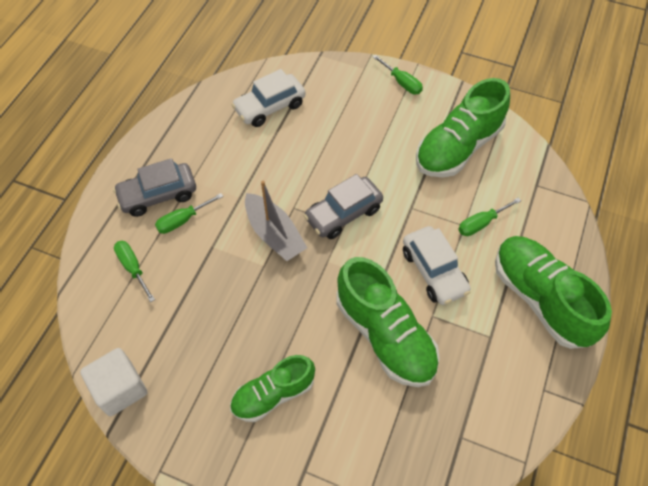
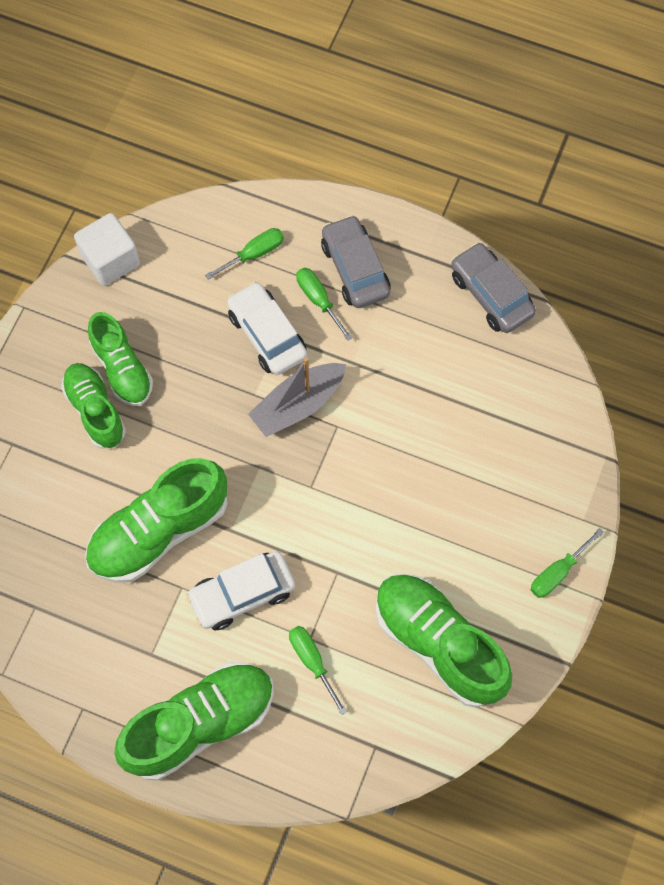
camera: 90 degrees right, 10 degrees up
(233, 372) = (122, 369): none -> green shoe
(270, 107) = (502, 392): white car -> white car (267, 335)
(343, 213) = (328, 486): grey car -> grey car (491, 294)

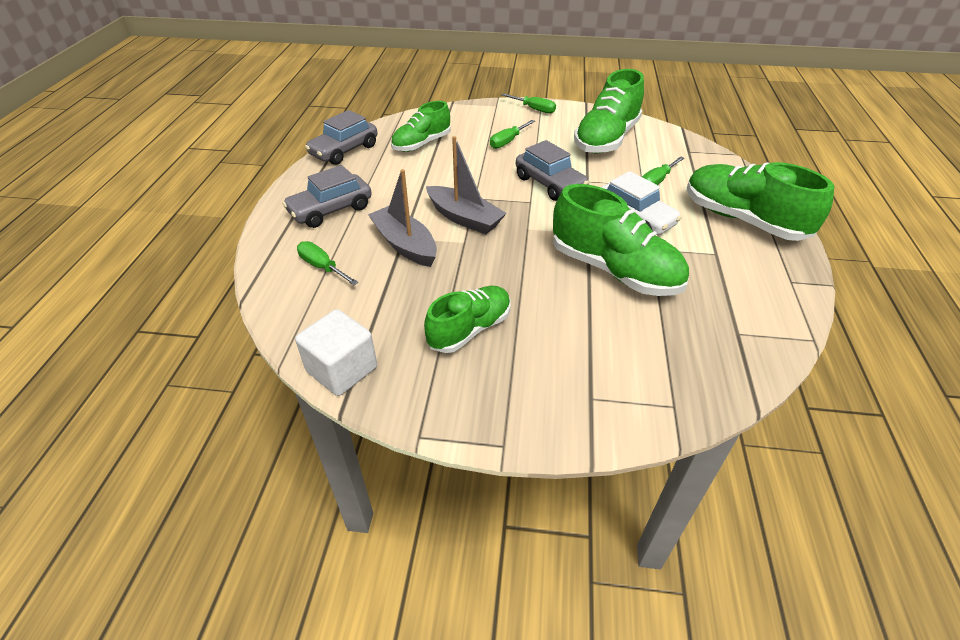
camera: 105 degrees left, 25 degrees down
(95, 410) = (522, 339): green shoe -> green shoe (421, 144)
(267, 335) = (405, 245): white car -> grey boat
(318, 300) = (364, 223): green screwdriver -> green screwdriver (507, 141)
(342, 522) = (549, 184): none -> grey car

